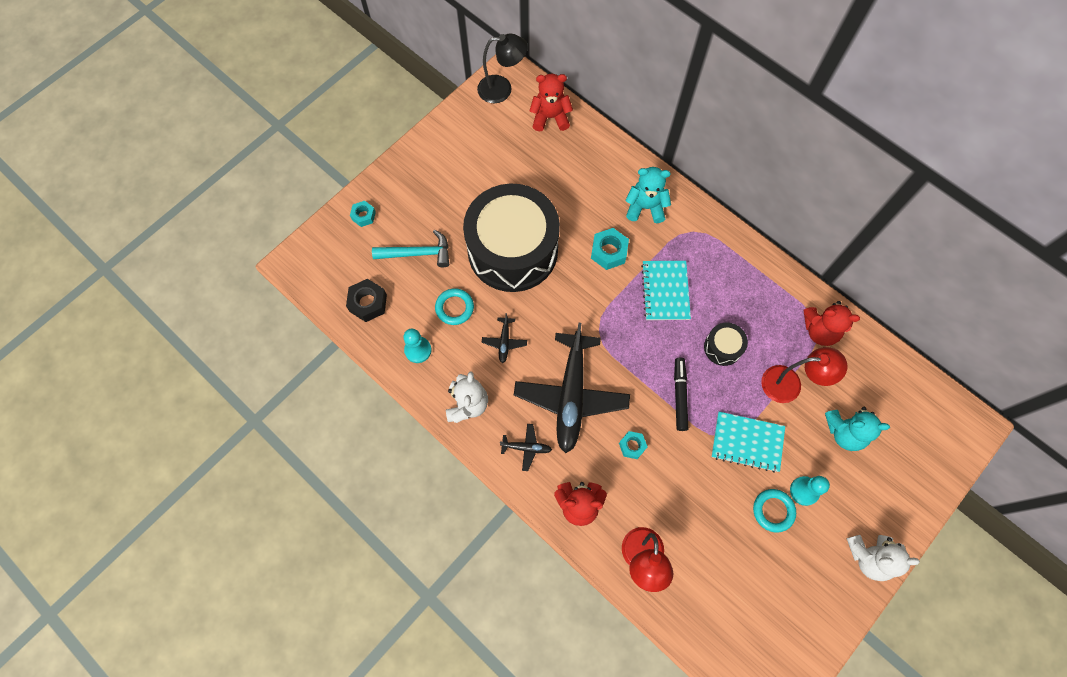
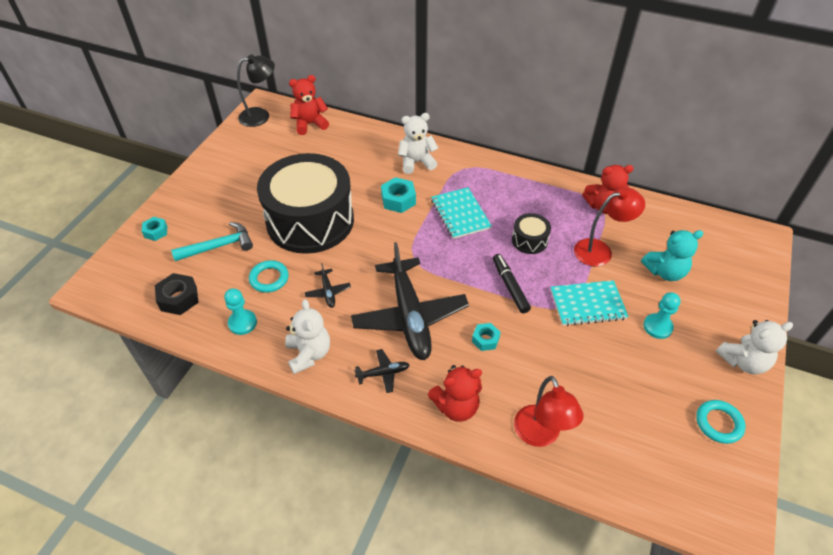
camera: 20 degrees left, 20 degrees down
(645, 207) = (416, 162): turquoise teddy bear -> white teddy bear
(773, 511) = (640, 351): turquoise ring -> turquoise ring (718, 423)

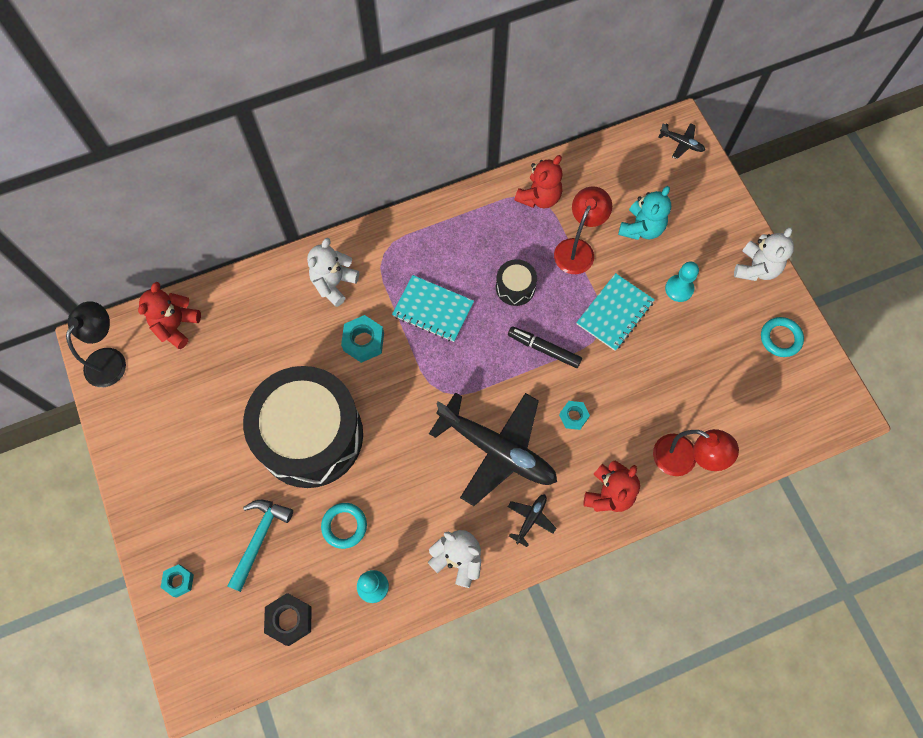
camera: 45 degrees left, 20 degrees up
(328, 292) = (408, 490): black plane -> black plane (681, 143)

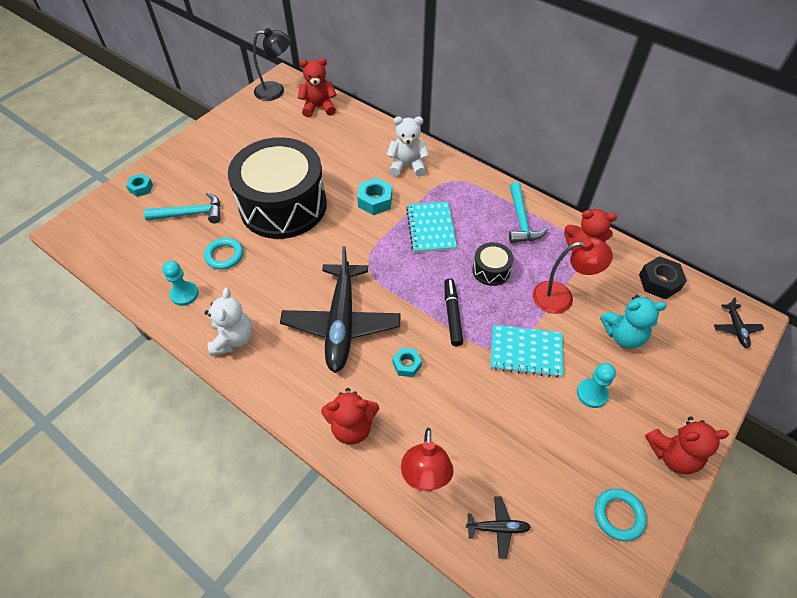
camera: 60 degrees right, 15 degrees down
(289, 620) = (137, 257): black nut -> black nut (659, 282)
(474, 225) = (521, 221): none -> turquoise hammer
(530, 519) = (295, 375): black plane -> black plane (498, 528)
(756, 268) = (673, 454): white teddy bear -> red teddy bear

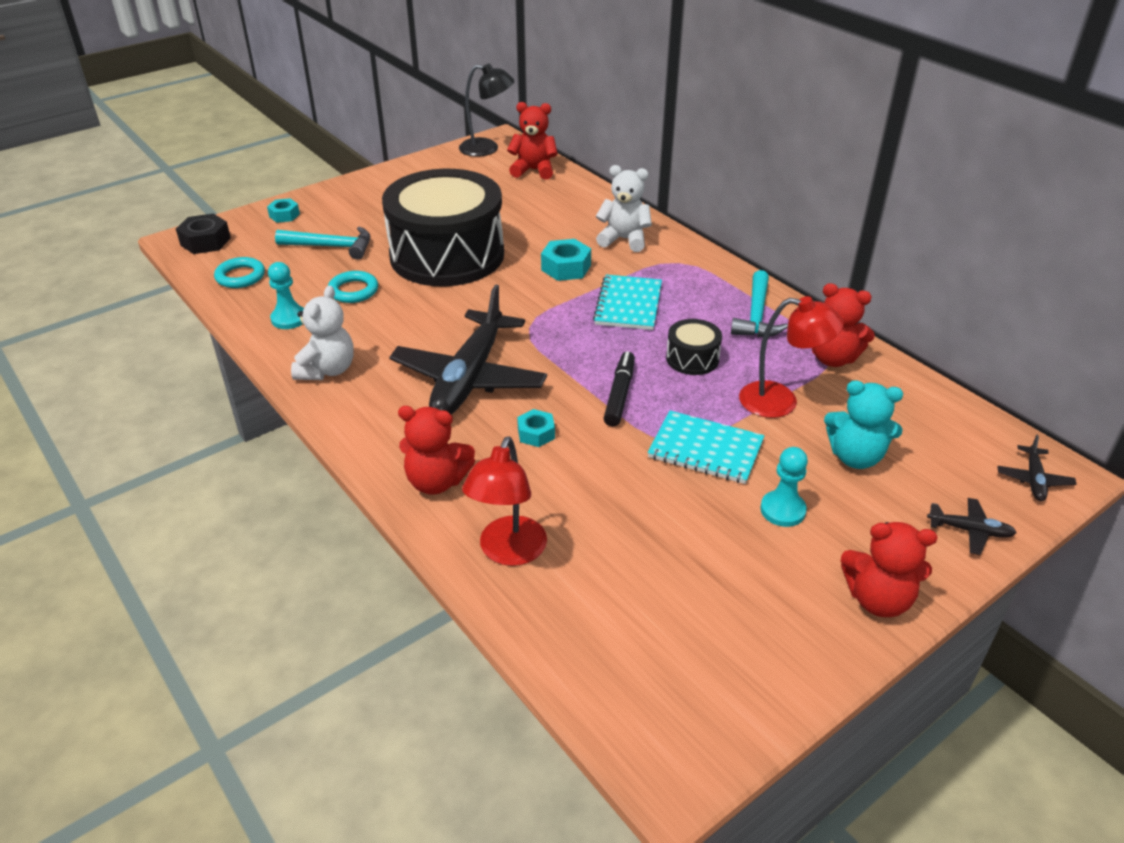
camera: 15 degrees right, 15 degrees down
(498, 528) = (586, 624): black plane -> black plane (970, 530)
(618, 515) = (767, 649): turquoise ring -> turquoise ring (240, 276)
(659, 282) = (933, 410): black nut -> black nut (205, 241)

